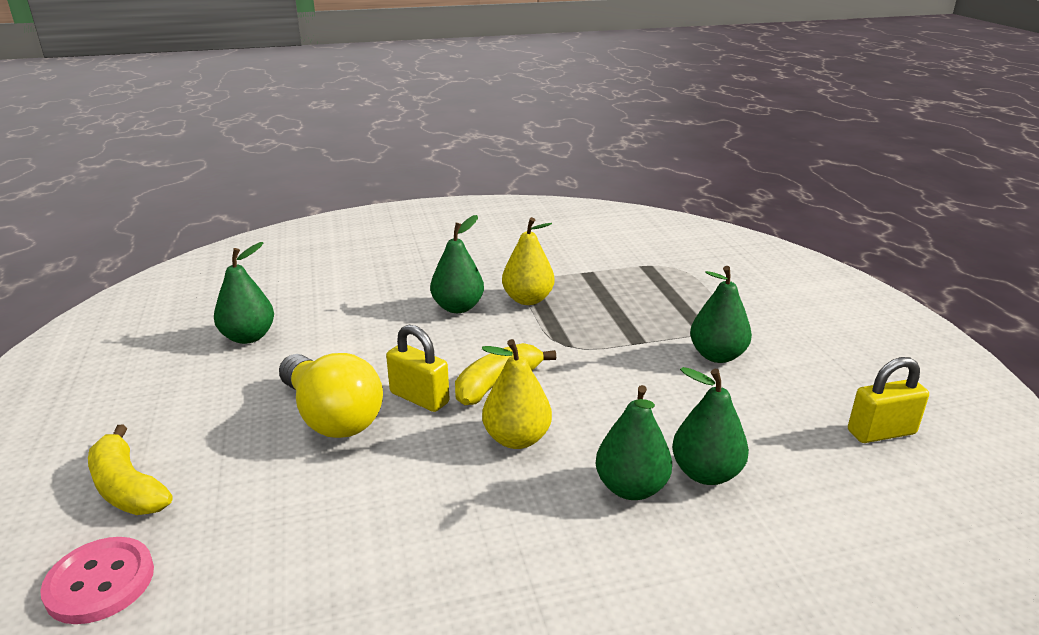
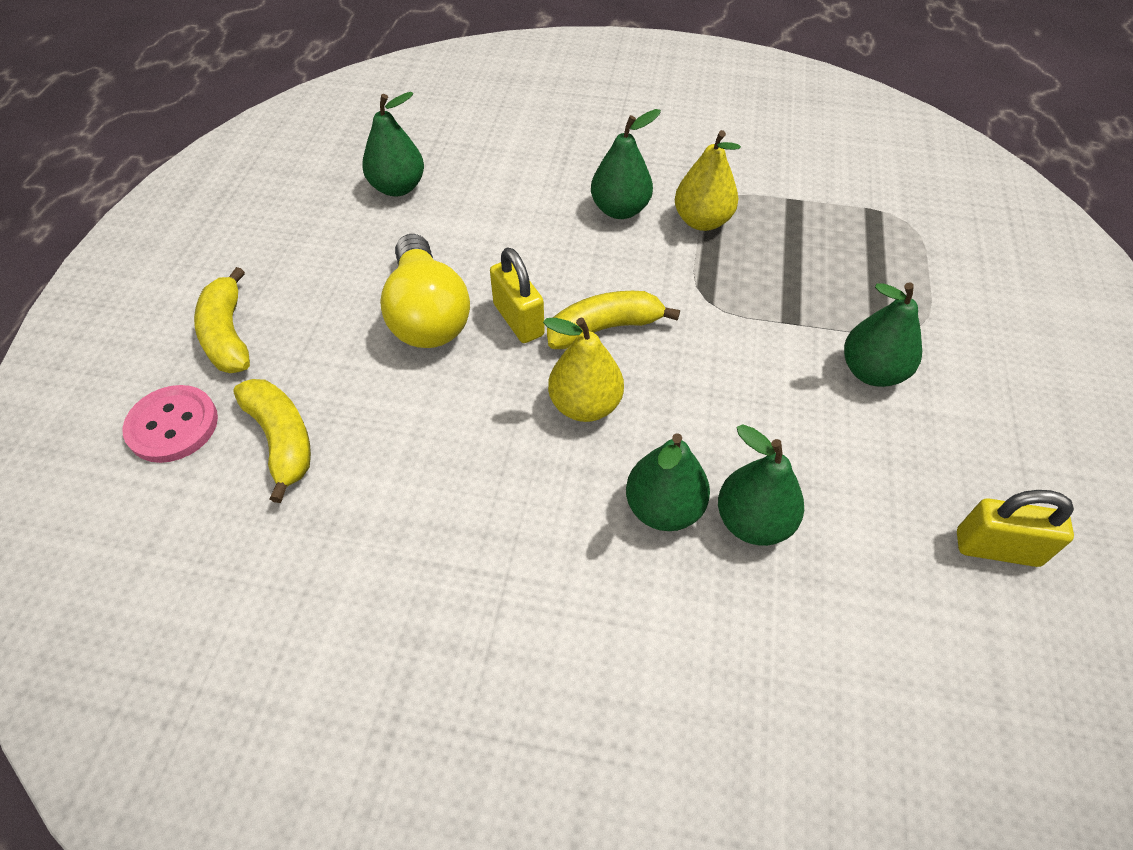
camera: 25 degrees right, 25 degrees up
(237, 554) = (282, 440): none -> yellow banana

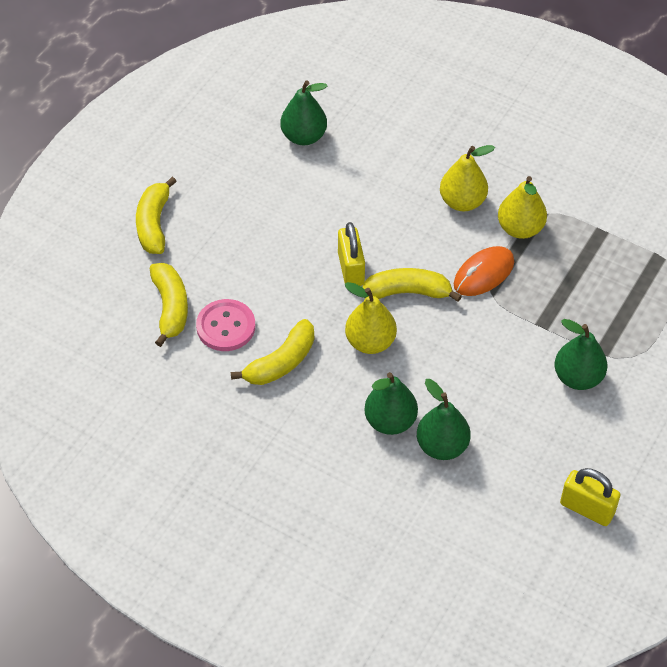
camera: 20 degrees right, 0 degrees up
(173, 425) = (106, 278): pink button -> pink button (226, 327)
(427, 314) = (290, 247): yellow light bulb -> none
(472, 471) = (281, 362): none -> yellow banana
(620, 210) = (462, 202): green pear -> yellow pear
(687, 281) = (483, 273): none -> orange mouse

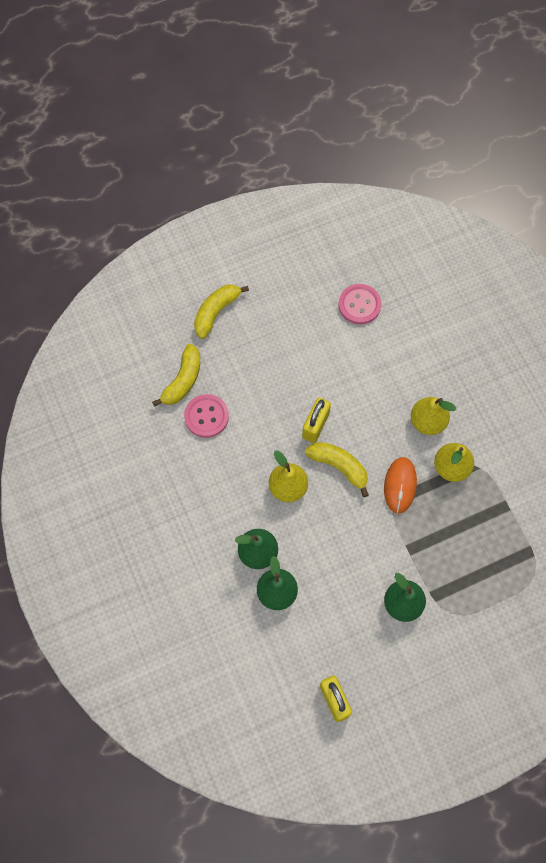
camera: 35 degrees right, 15 degrees up
(281, 362) = (221, 465): yellow banana -> none
(304, 136) = (359, 305): green pear -> pink button
(483, 273) = (400, 485): orange mouse -> orange mouse turned 75 degrees counterclockwise

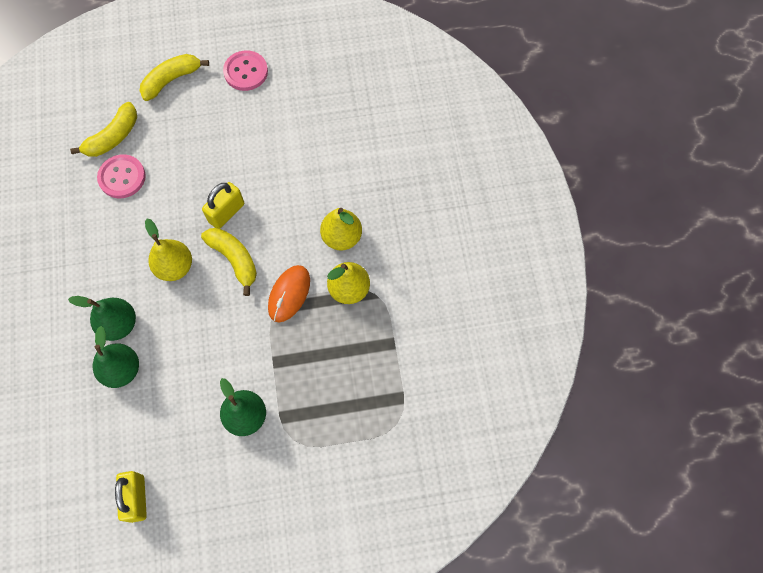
camera: 15 degrees right, 0 degrees up
(359, 305) = (316, 106): pink button -> pink button (246, 72)

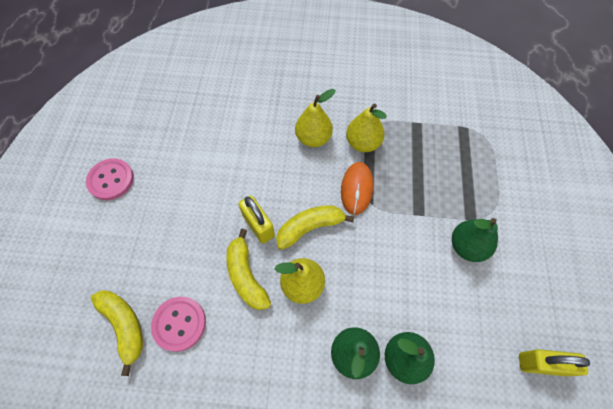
camera: 75 degrees left, 5 degrees down
(171, 80) = (83, 251): yellow banana -> yellow banana (246, 275)
(289, 294) = (356, 189): orange mouse -> orange mouse turned 60 degrees clockwise

